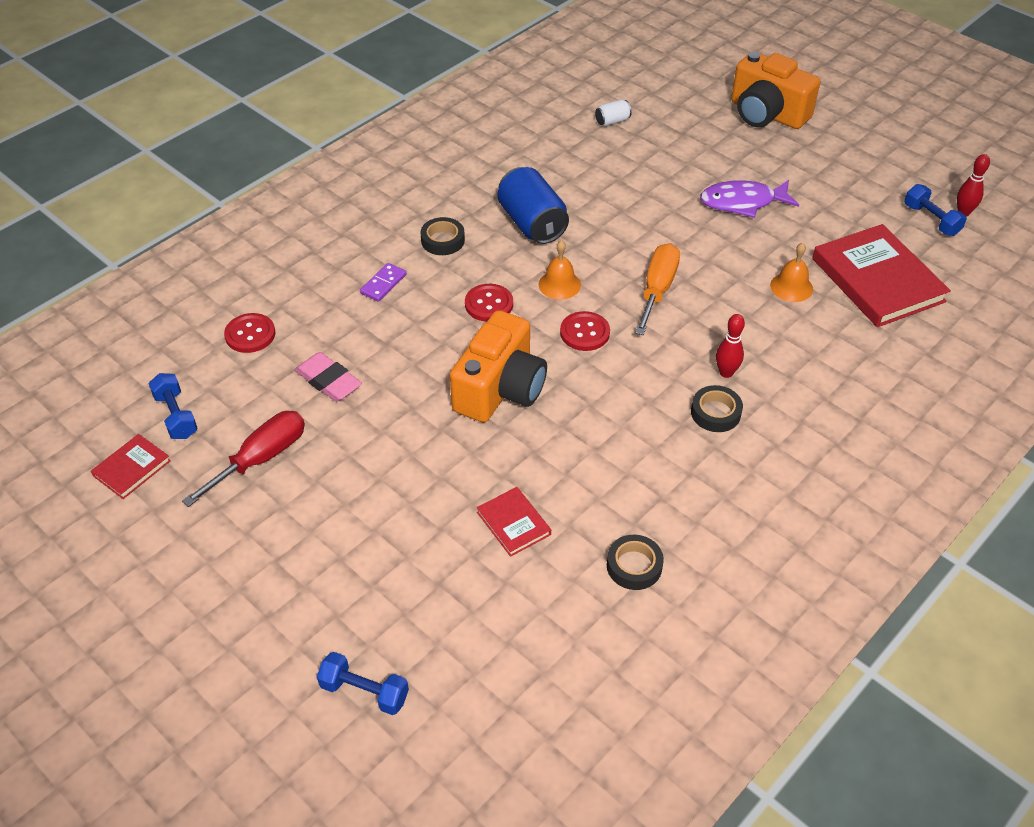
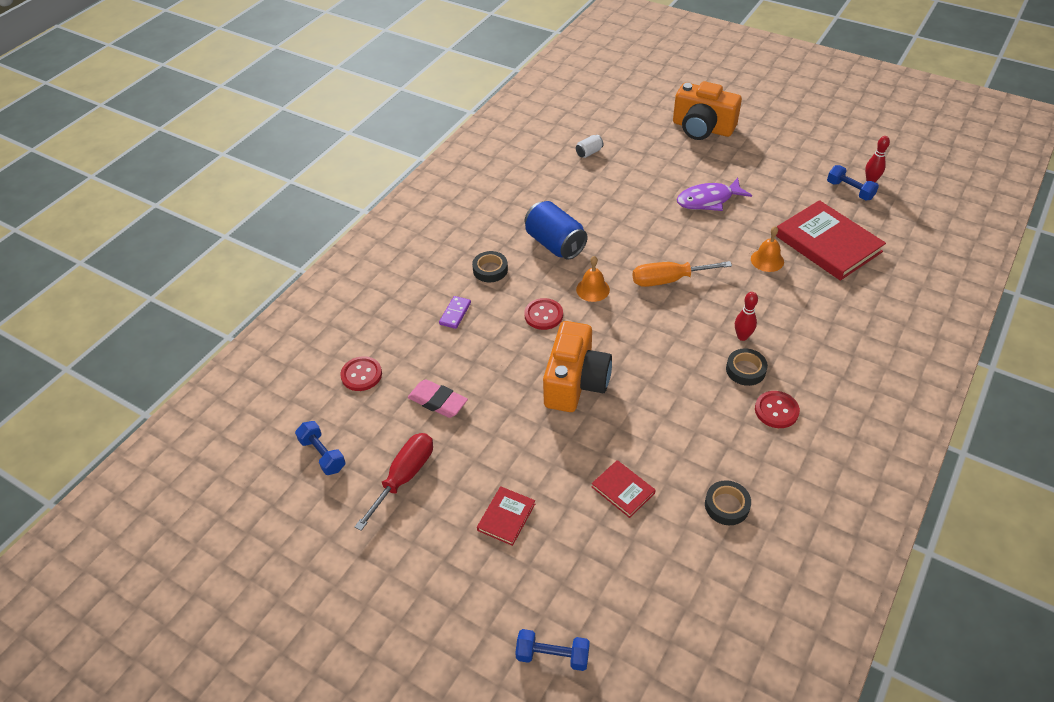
camera: 10 degrees left, 0 degrees up
(132, 468) = (300, 506): red book -> red book (506, 517)
(584, 333) = (625, 324): red button -> red button (776, 410)
(657, 289) = (668, 280): orange screwdriver -> orange screwdriver turned 105 degrees counterclockwise

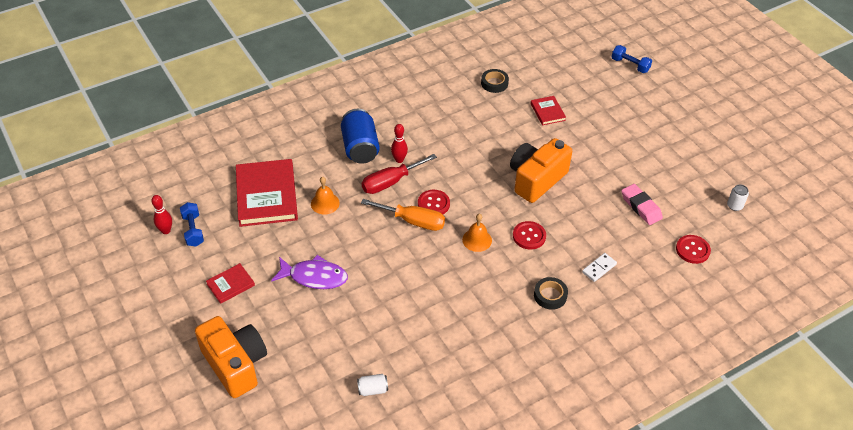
camera: 155 degrees left, 0 degrees up
(322, 454) = (734, 206): blue dumbbell -> white can
(404, 477) = (681, 171): red screwdriver -> red screwdriver (391, 182)
(455, 313) = (599, 268): purple domino -> white domino
(506, 517) = (625, 126): red book -> red book (230, 284)
(555, 244) = (479, 295): blue can -> blue can (360, 148)
(745, 370) = (418, 140): black tape -> none
(776, 410) = (421, 112): red button -> red button (433, 204)

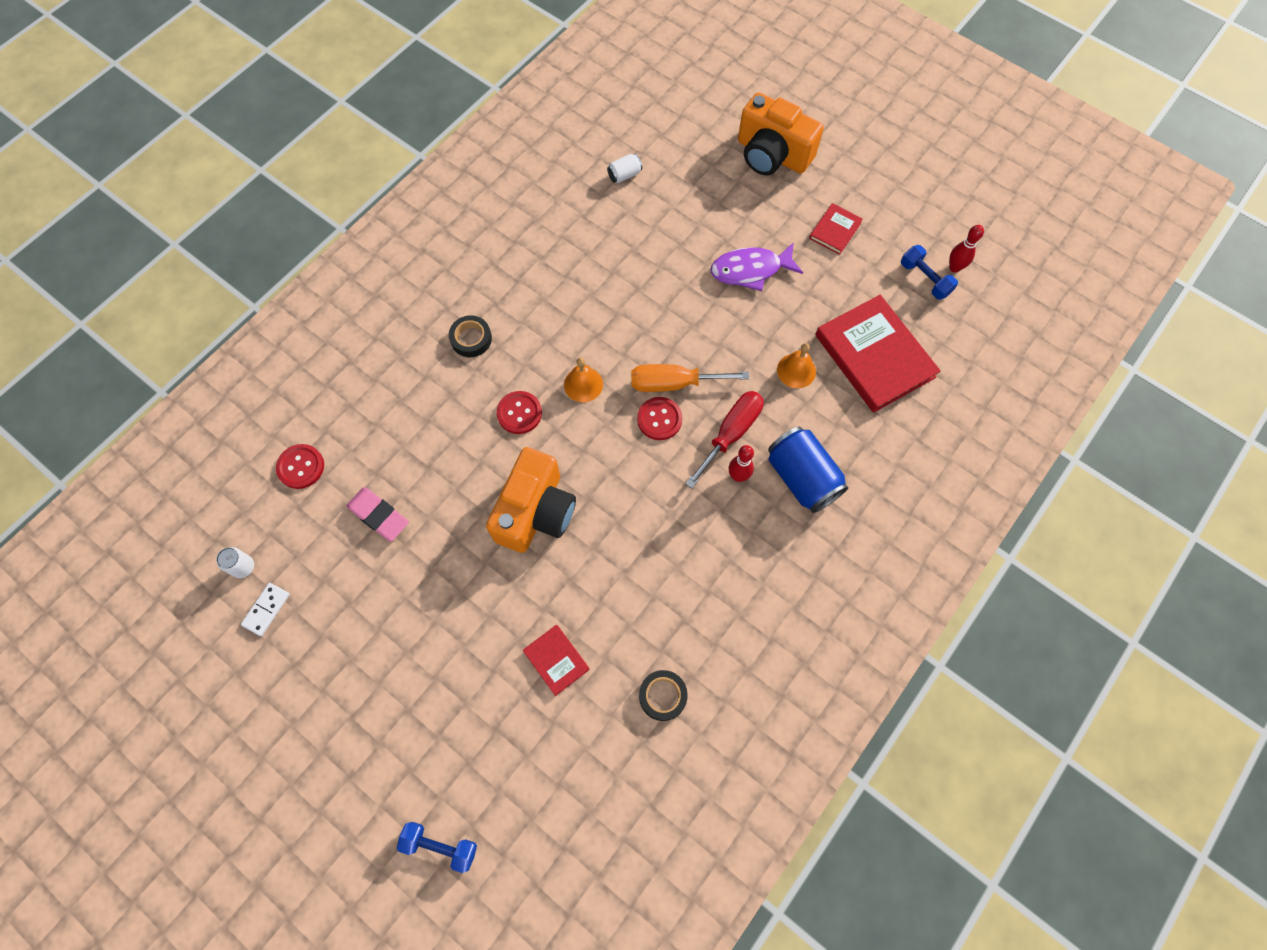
camera: 160 degrees right, 20 degrees up
(599, 268) = (419, 396): white domino -> white domino (266, 609)

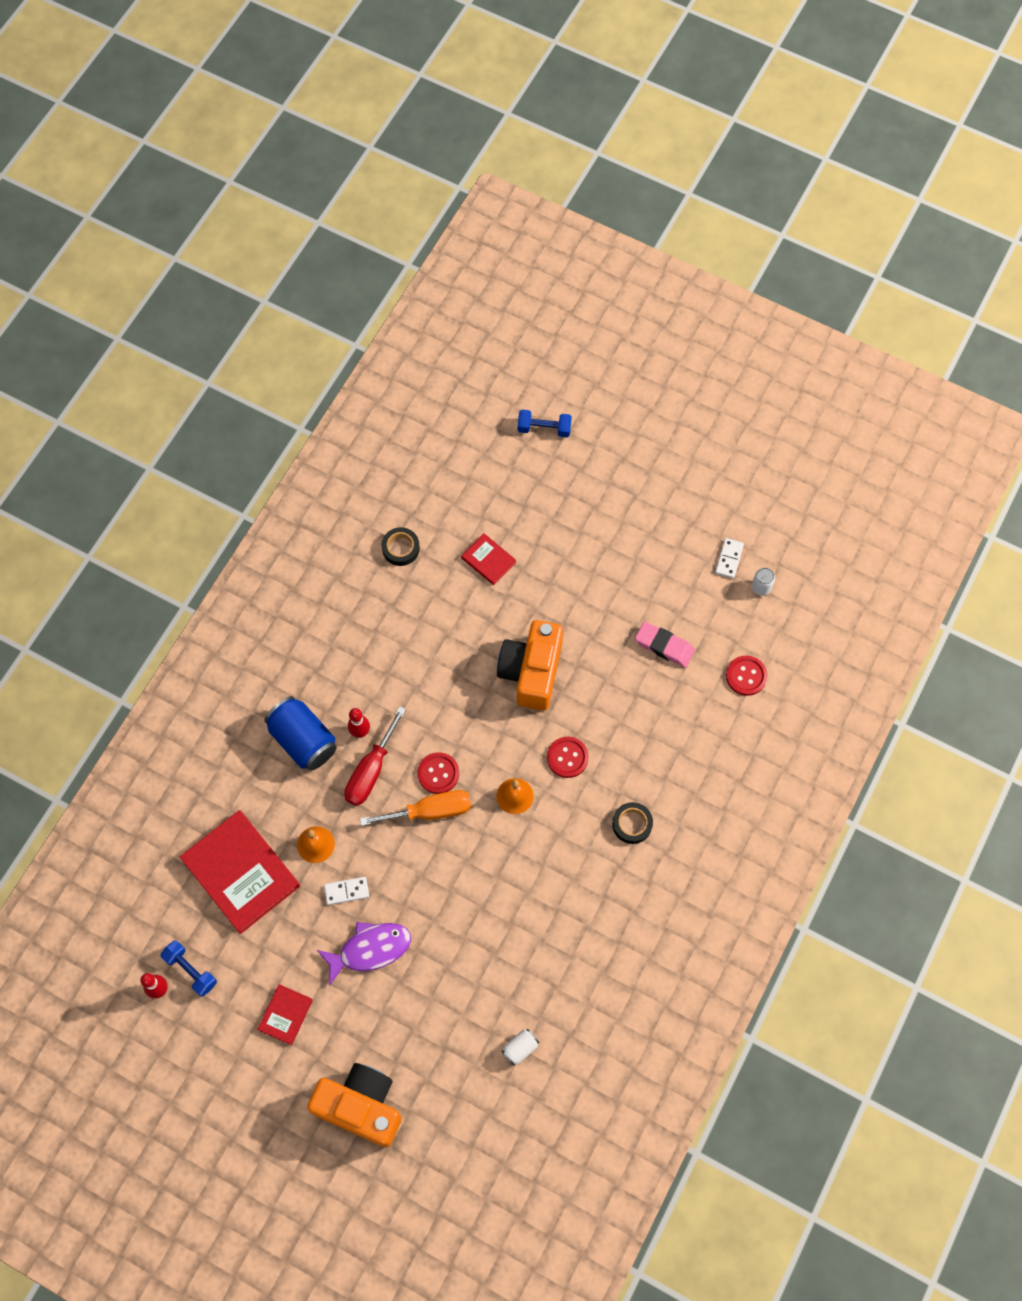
camera: 170 degrees right, 0 degrees up
(768, 323) = (346, 891): none -> white domino

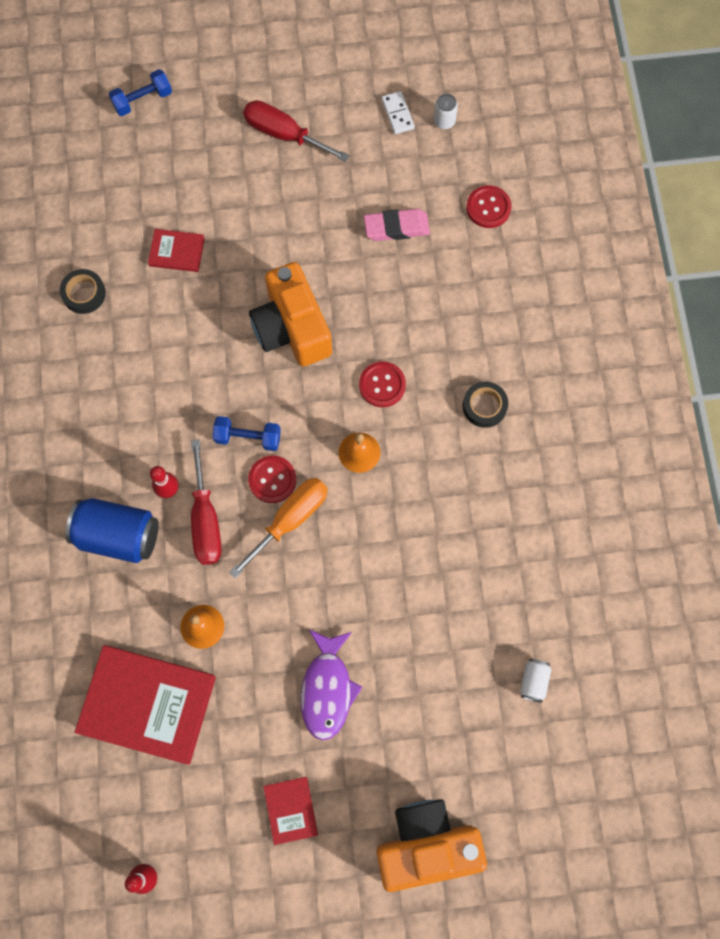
camera: 35 degrees left, 5 degrees up
(190, 970) = (165, 834): blue dumbbell -> blue dumbbell (248, 437)
(346, 891) = (264, 650): white domino -> none
(370, 949) = (327, 689): purple fish -> purple fish turned 150 degrees clockwise
(631, 521) = (284, 134): none -> red screwdriver

